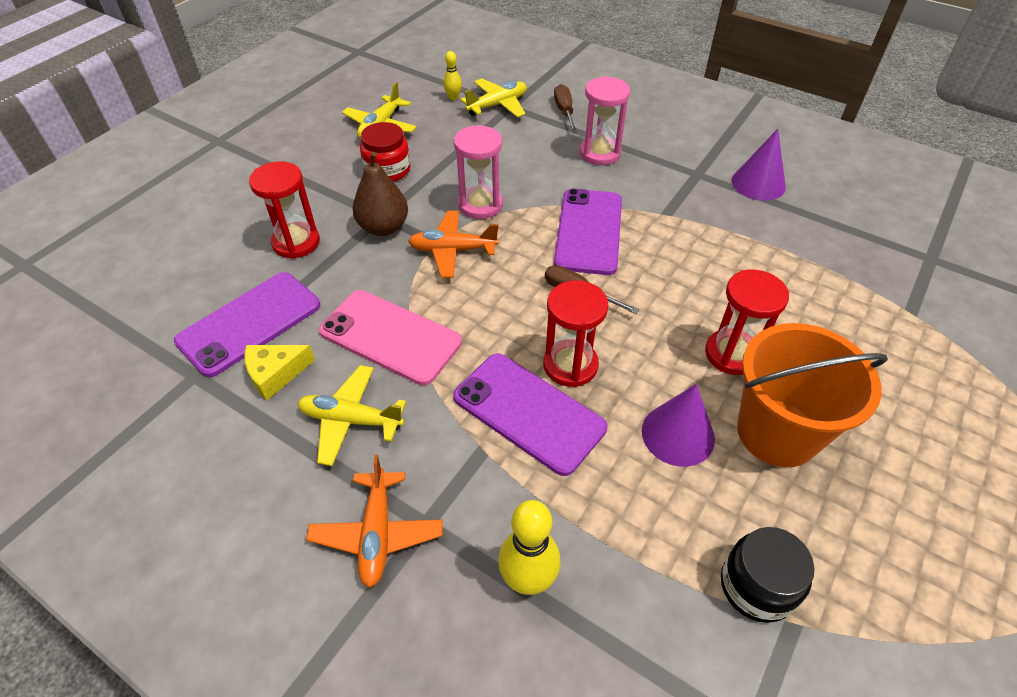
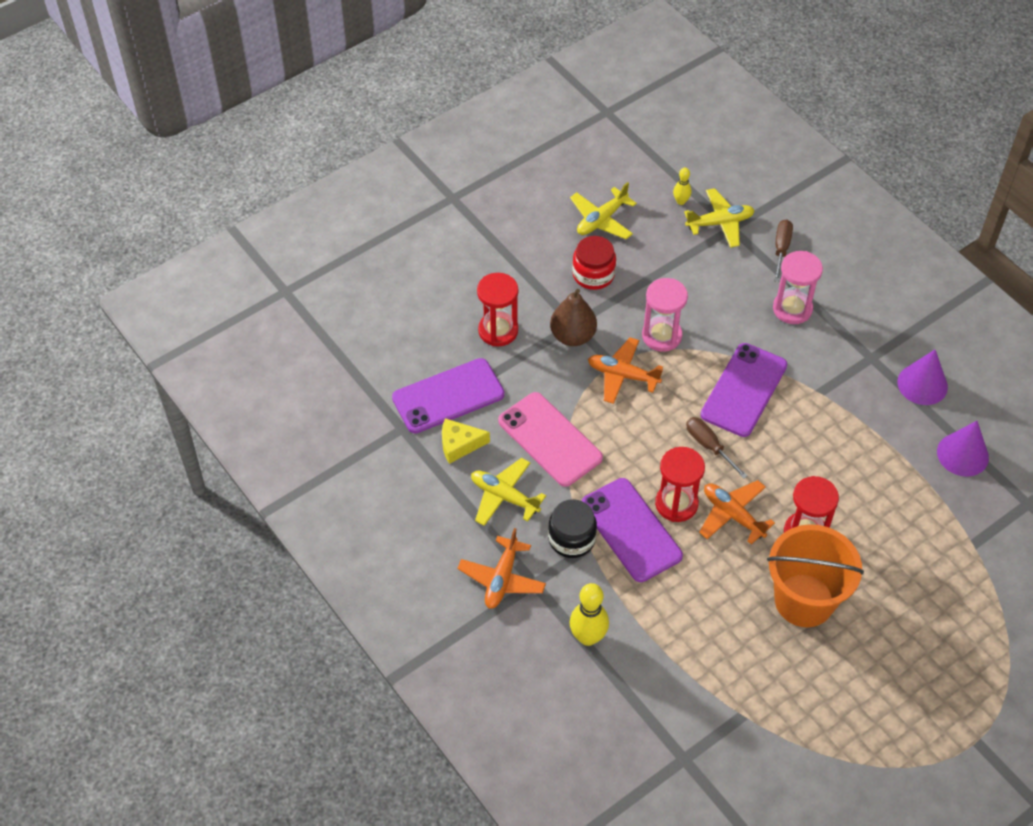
camera: 20 degrees right, 5 degrees up
(641, 358) = (733, 515): none -> orange plane
(678, 434) = (731, 579): purple cone -> purple cone (962, 454)
(757, 586) = (732, 688): black jar -> black jar (571, 539)

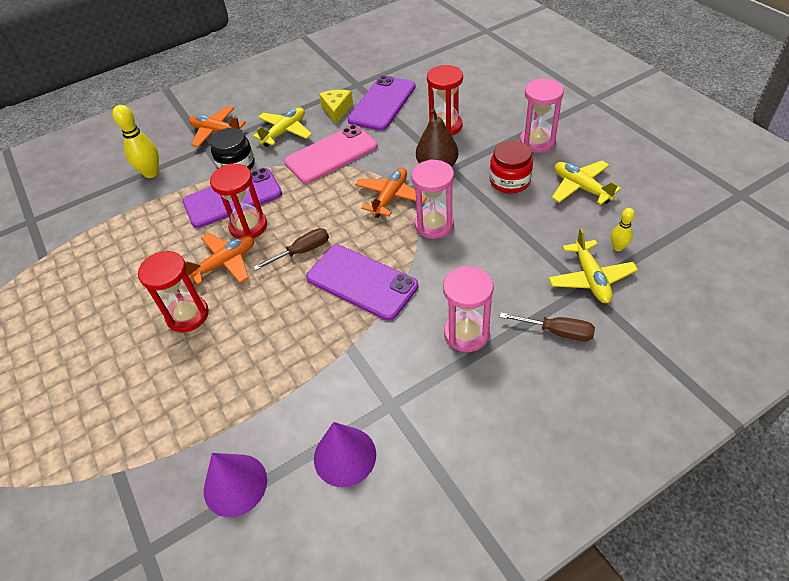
camera: 100 degrees right, 5 degrees down
(448, 396) = (382, 103): purple phone -> purple phone turned 45 degrees clockwise
(528, 249) = (537, 142): none -> pink hourglass
(804, 600) = (120, 307): orange bucket -> none

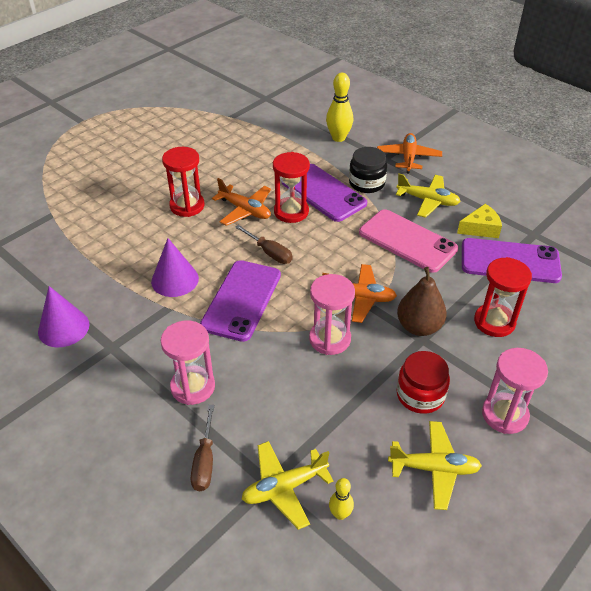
camera: 70 degrees right, 5 degrees down
(235, 484) = (41, 274): purple cone -> purple cone (175, 280)
(581, 188) = (434, 468): yellow plane -> yellow plane turned 60 degrees clockwise

